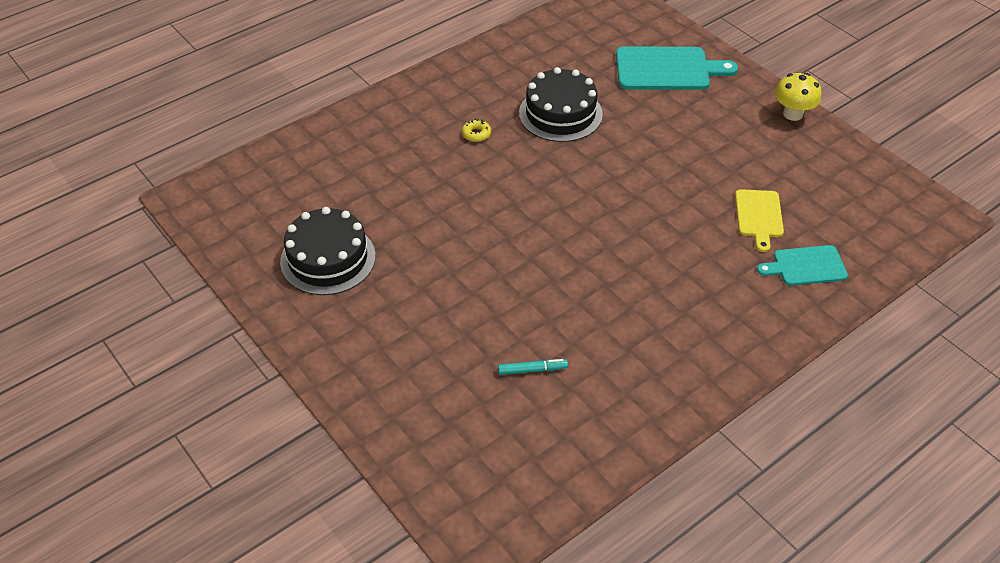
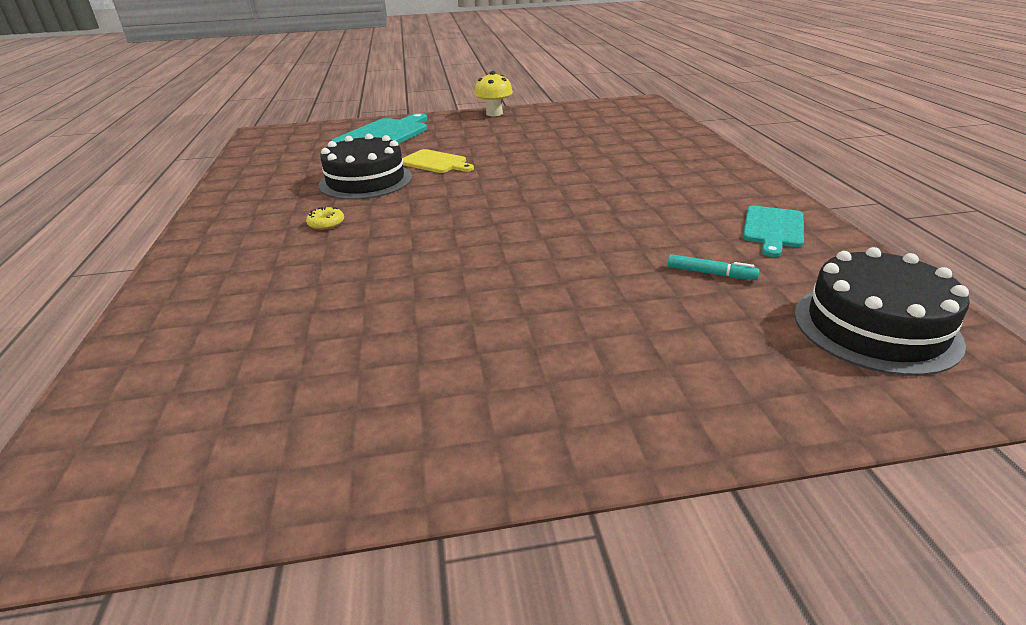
camera: 60 degrees left, 15 degrees down
(328, 259) = (390, 380): black cake -> black cake (875, 327)
(532, 370) = (710, 273): turquoise marker -> turquoise marker turned 90 degrees clockwise
(759, 216) = (588, 143): yellow cutting board -> yellow cutting board (435, 162)
(806, 266) = (655, 141): turquoise cutting board -> turquoise cutting board (773, 229)

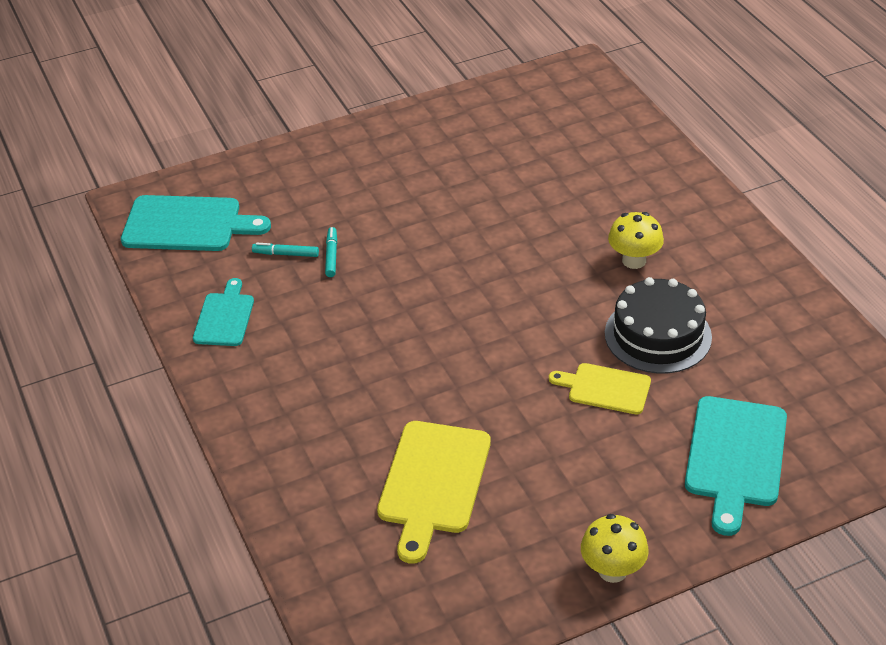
camera: 165 degrees right, 10 degrees up
(326, 223) = (634, 260): yellow donut -> yellow mushroom
(584, 140) = (433, 483): none -> yellow cutting board
(650, 265) = (331, 256): none -> turquoise marker
(875, 327) = (188, 224): black cake -> turquoise cutting board

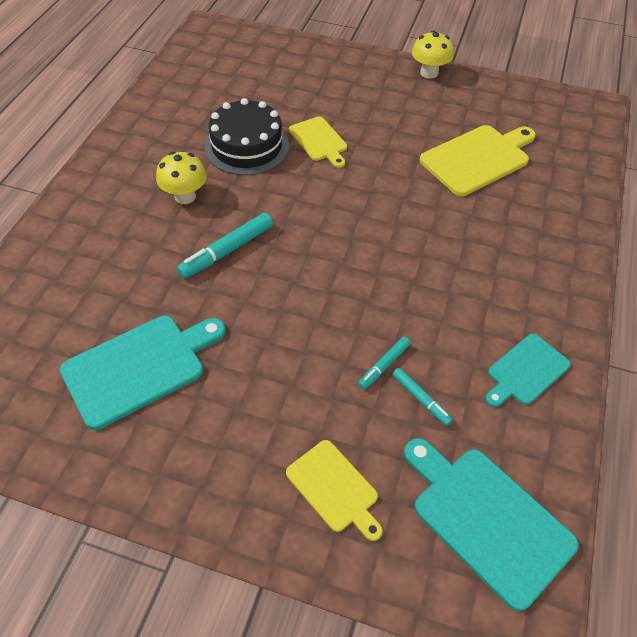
camera: 140 degrees left, 10 degrees up
(294, 183) = (335, 488): none -> yellow cutting board
(539, 248) = (227, 251): none -> turquoise marker
(735, 457) = (304, 74): turquoise cutting board -> turquoise cutting board (139, 367)

